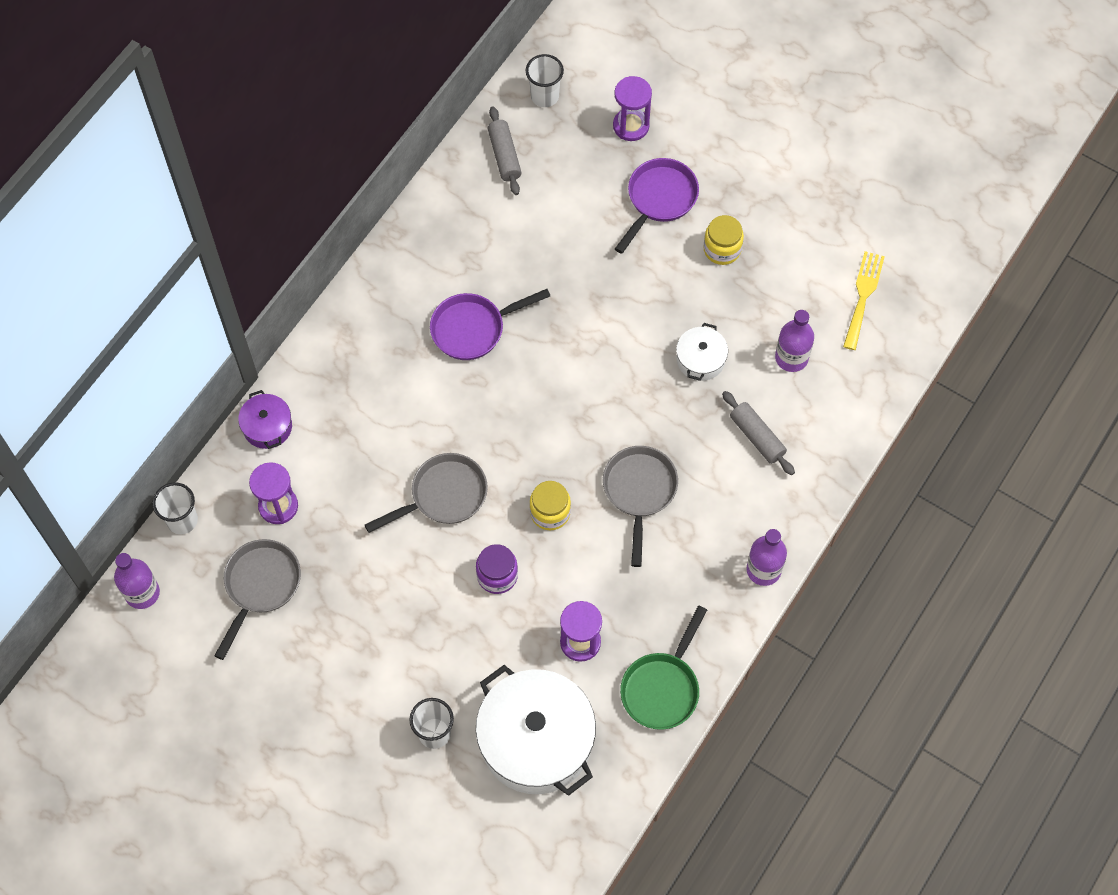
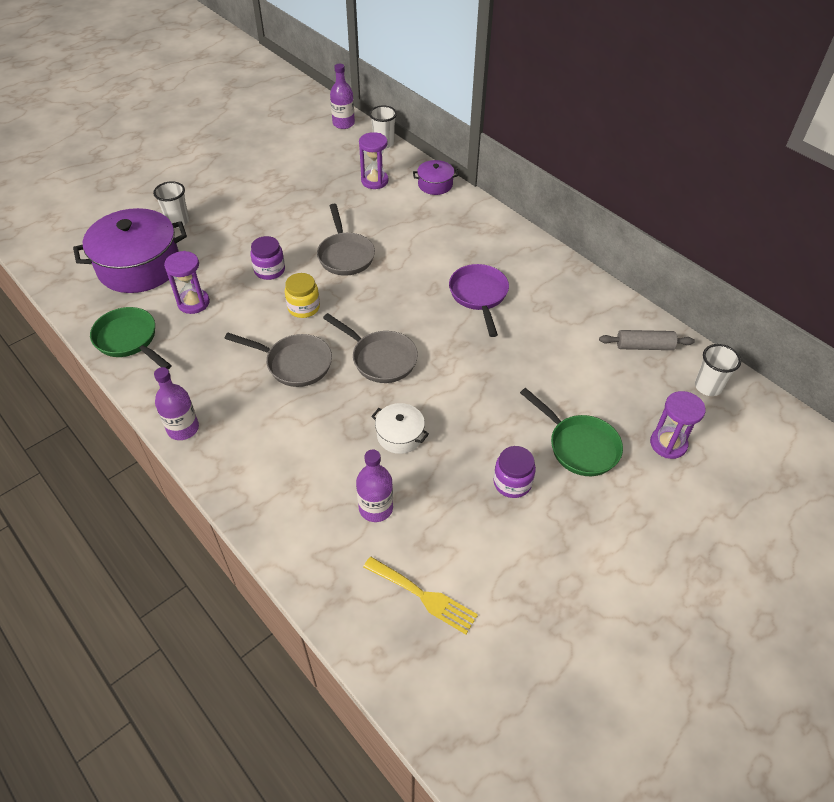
camera: 105 degrees right, 15 degrees down
(260, 586) = (322, 166): grey pan -> grey pan (380, 358)
(536, 740) = (139, 266): white pot -> purple pot
(659, 199) = (579, 446): purple pan -> green pan
(722, 249) = (512, 482): yellow jar -> purple jar
(757, 437) = (306, 457): grey rolling pin -> none

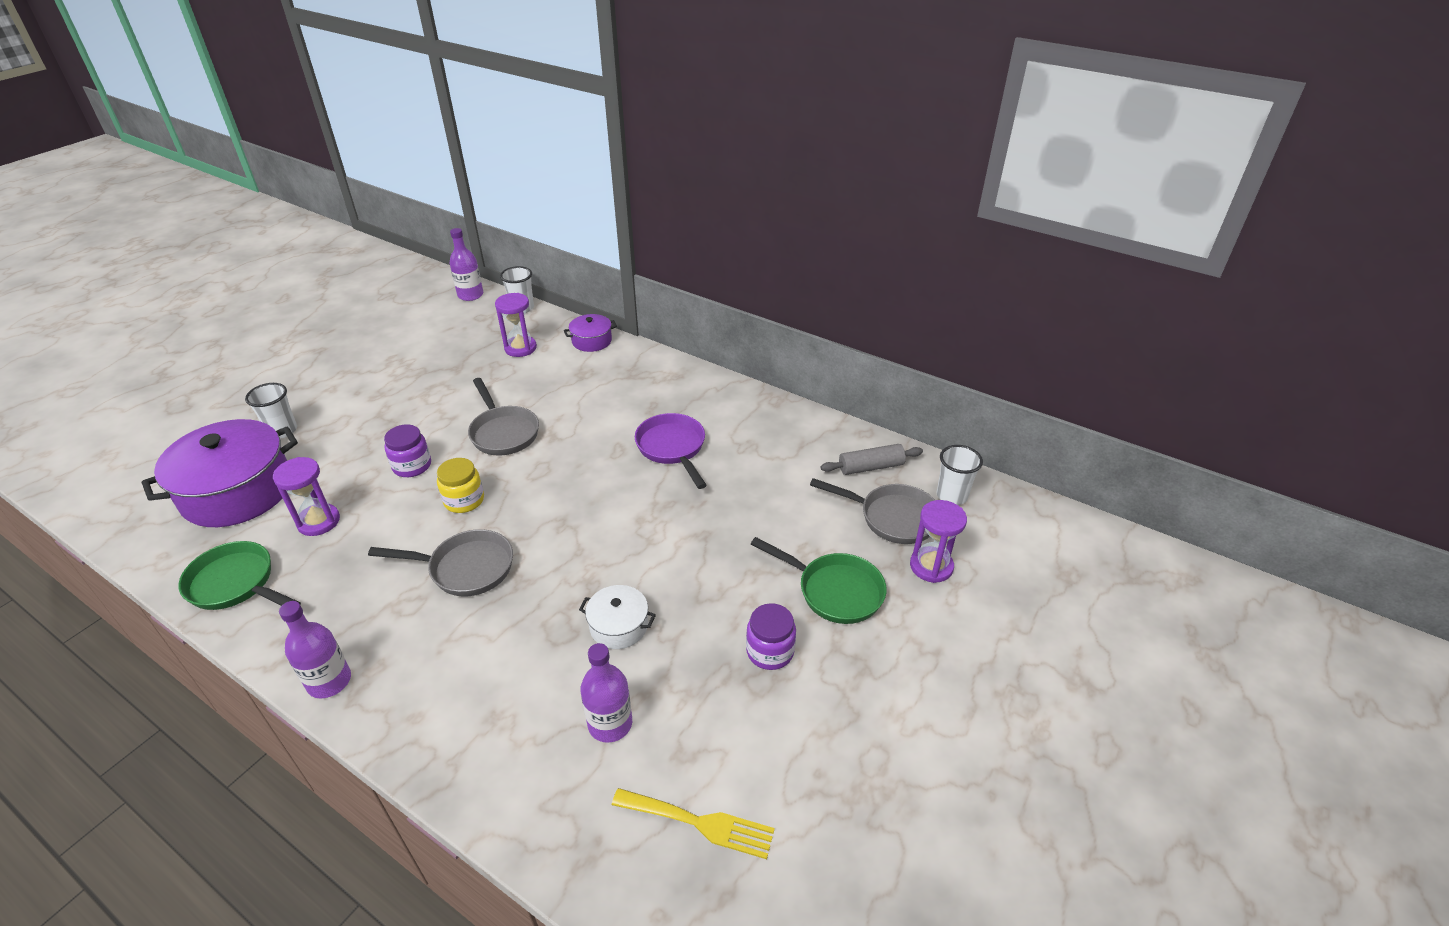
camera: 15 degrees left, 10 degrees down
(380, 358) = (573, 540): grey pan -> grey pan (892, 517)

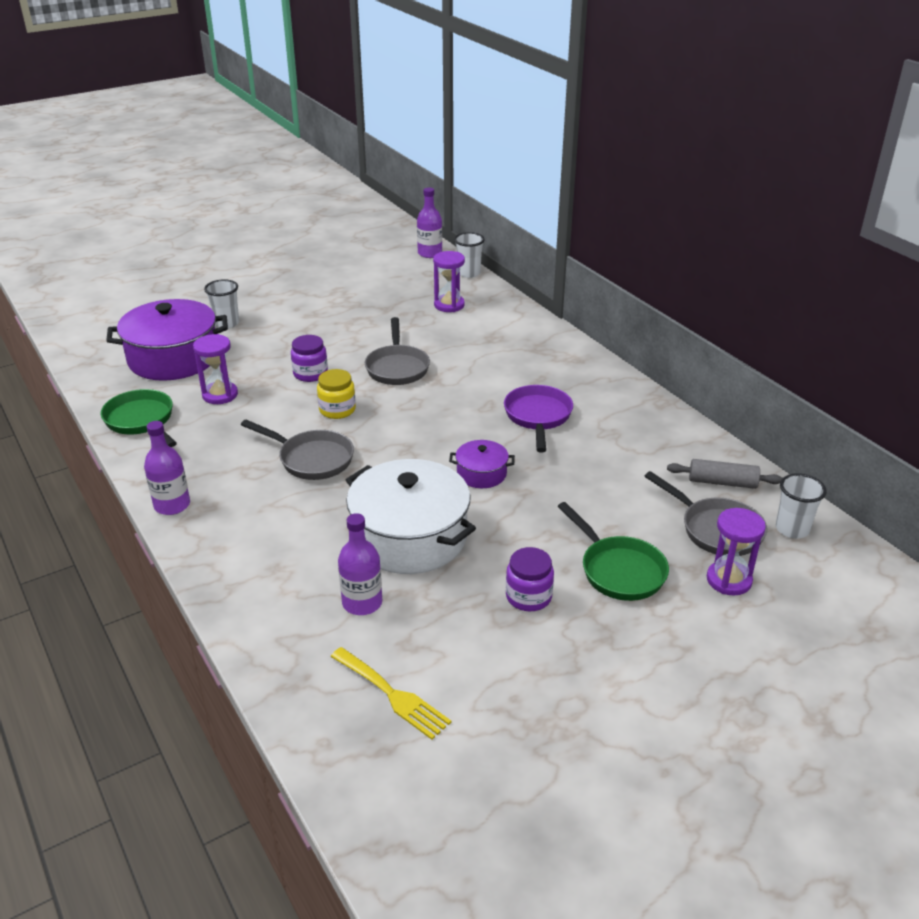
camera: 25 degrees right, 5 degrees down
(592, 341) = (516, 313): purple pot -> purple pot (481, 474)
(619, 626) = (410, 537): white pot -> white pot, size x2.11

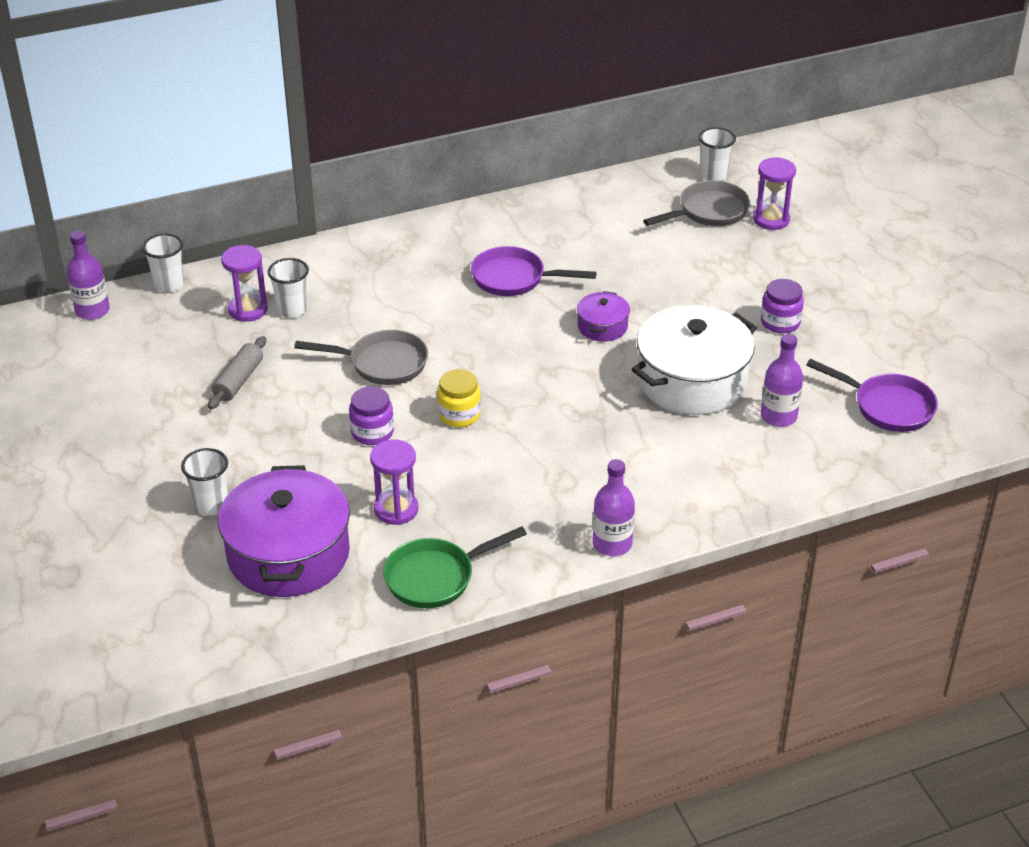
camera: 80 degrees left, 5 degrees up
(311, 459) = (550, 438): grey pan -> none
(393, 695) = (887, 407): yellow fork -> purple pan
(455, 322) = (292, 310): none -> white cup
(618, 570) = (752, 271): green pan -> none
(722, 482) = (645, 195): grey rolling pin -> grey rolling pin (239, 381)

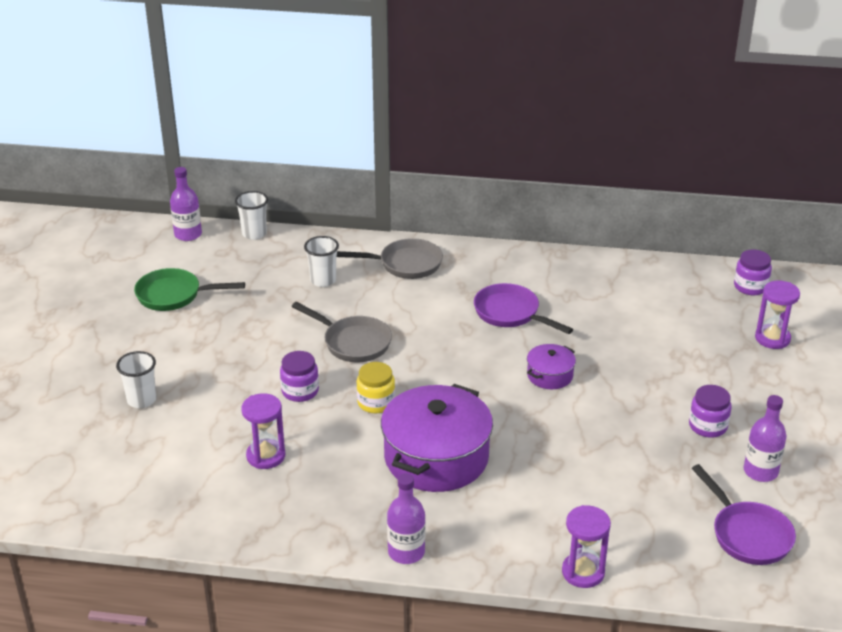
camera: 30 degrees right, 5 degrees down
(239, 381) = (240, 318): grey rolling pin -> none
(248, 310) = (292, 269): purple hourglass -> purple hourglass (583, 572)
(288, 554) = (161, 458): purple pot -> purple pot (436, 457)
(436, 577) = (248, 520): green pan -> green pan (174, 295)
(692, 381) = (588, 446): white pot -> none
(708, 212) = (720, 314): grey pan -> grey pan (405, 264)
(713, 176) = (750, 287): white cup -> purple jar
(778, 416) = (639, 504): purple bottle -> purple bottle (760, 471)

